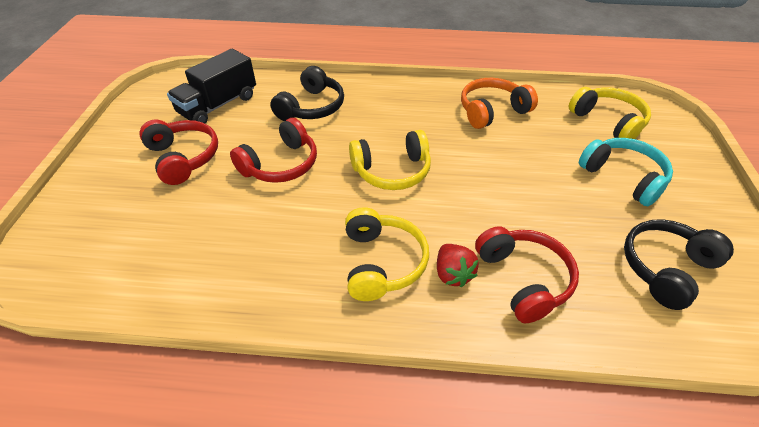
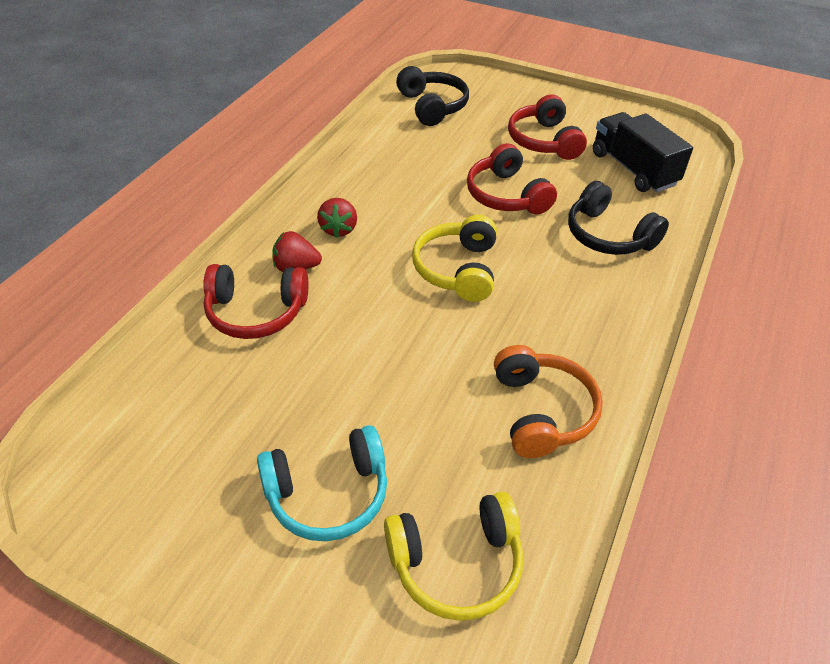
camera: 110 degrees right, 0 degrees up
(183, 158) = (544, 141): red headphones -> red headphones turned 90 degrees clockwise
(382, 262) = (339, 229): yellow headphones -> red strawberry
(666, 268) = (181, 437): black headphones -> black headphones (432, 106)

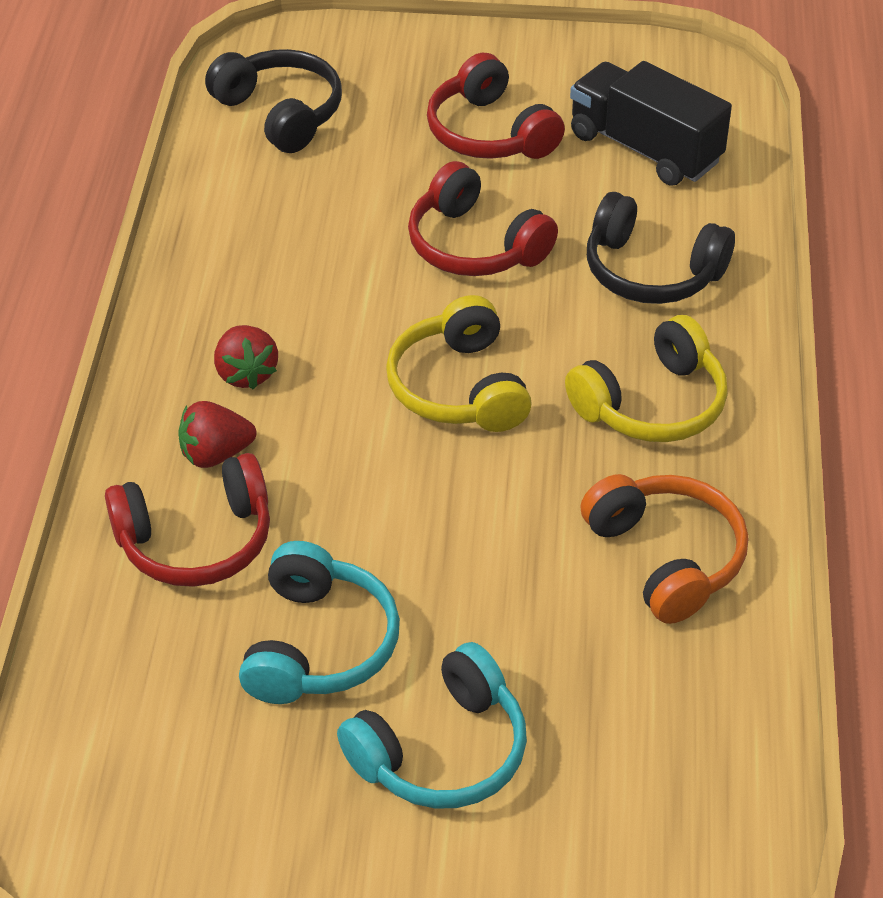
camera: 20 degrees left, 0 degrees up
(290, 397) = (319, 645): none -> turquoise headphones
(456, 563) = (644, 777): yellow headphones -> yellow headphones (652, 404)

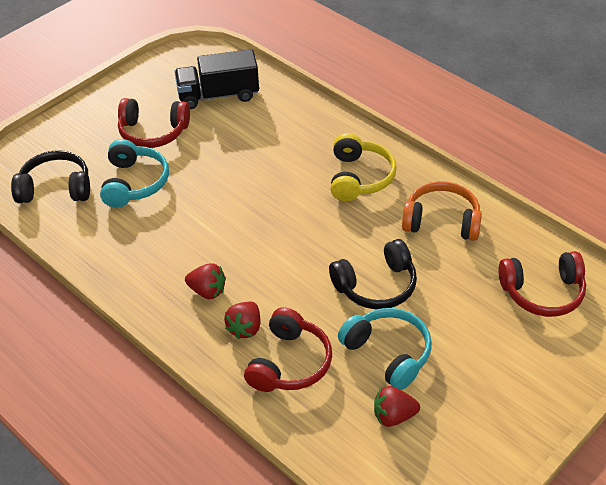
camera: 50 degrees left, 0 degrees up
(202, 719) = (393, 416): none -> red strawberry
(442, 751) = (478, 345): turquoise headphones -> turquoise headphones (134, 183)
(458, 387) = (290, 228): yellow headphones -> none
(474, 245) = (214, 175): red headphones -> red headphones (542, 292)
(651, 271) = (289, 135): black headphones -> black headphones (376, 286)

